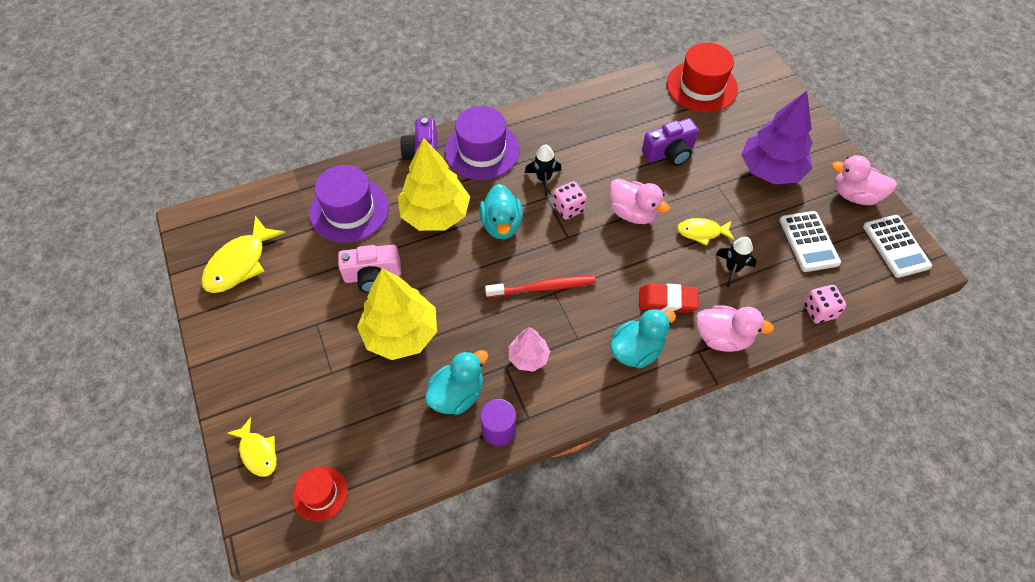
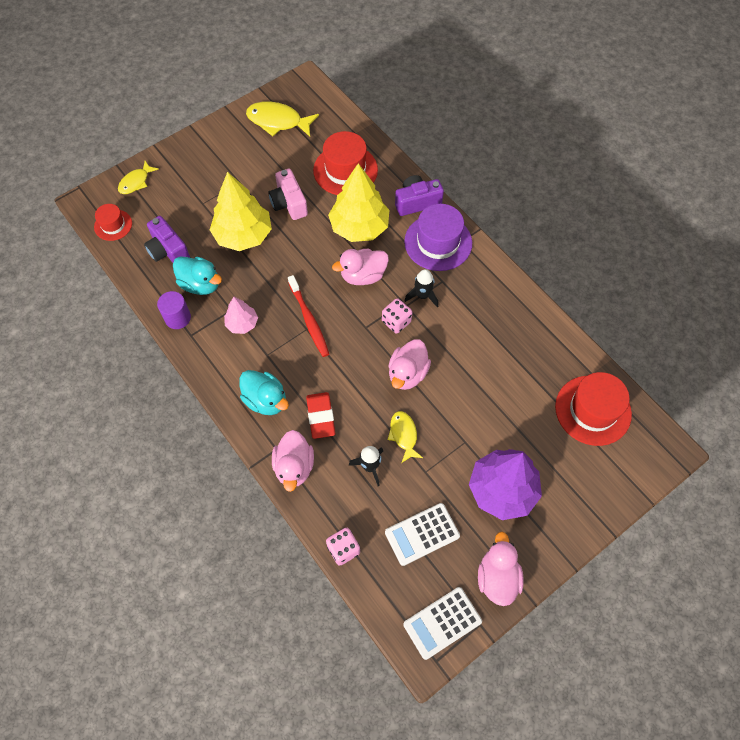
camera: 75 degrees right, 5 degrees up
(349, 210) = (345, 170): purple hat -> red hat
(501, 225) = (363, 276): turquoise duck -> pink duck
(669, 153) = (490, 393): purple camera -> purple camera (168, 250)

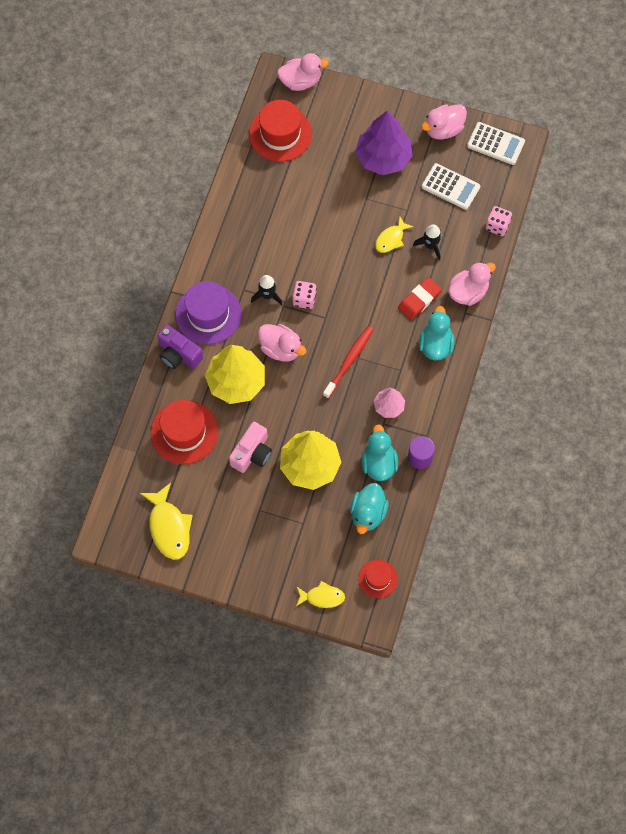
camera: 125 degrees left, 5 degrees up
(168, 250) = (368, 513): purple camera -> turquoise duck
(407, 373) = (342, 265): pink duck -> pink duck (300, 81)

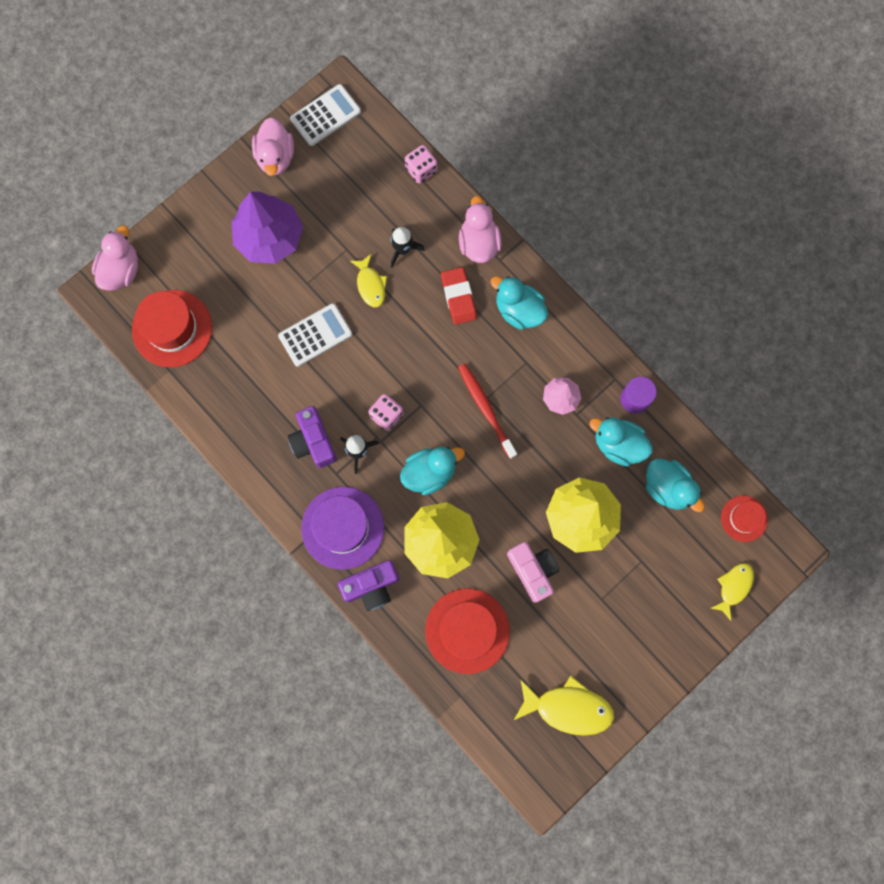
camera: 60 degrees left, 10 degrees up
(256, 263) = (313, 441): none -> purple camera
(281, 349) = (430, 472): pink duck -> turquoise duck
(450, 187) = (347, 190): white calculator -> white calculator (315, 335)

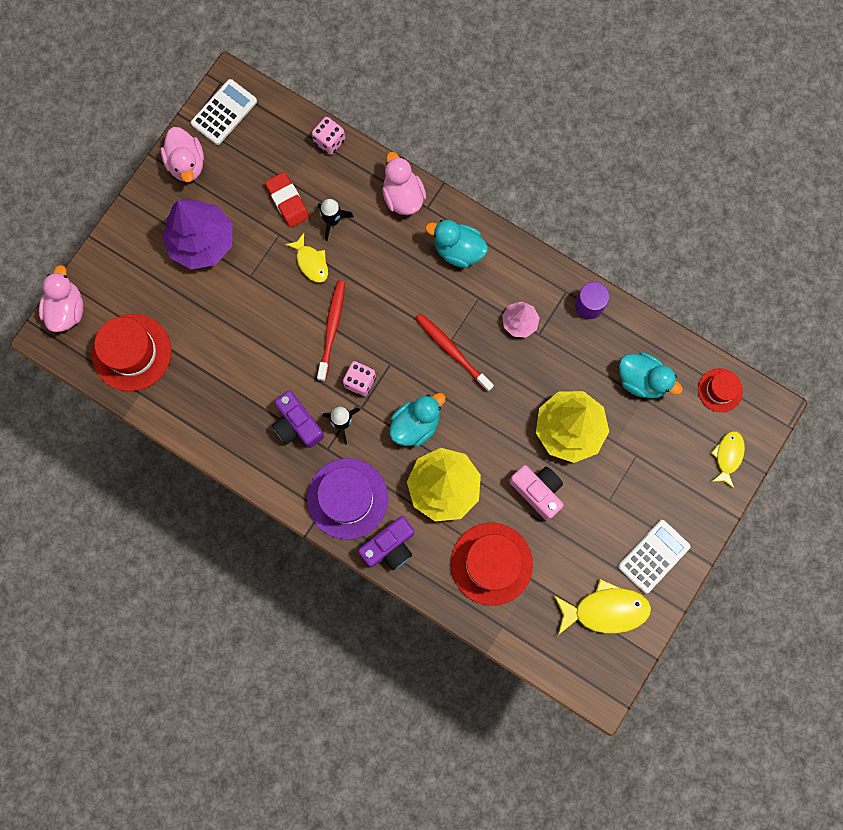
camera: 15 degrees left, 0 degrees up
(315, 335) = (271, 323): white calculator -> white calculator (653, 556)
(373, 355) = (332, 328): none -> red toothbrush
(458, 297) = (397, 252): red eraser -> red eraser (287, 201)
(618, 444) = (585, 352): turquoise duck -> none

